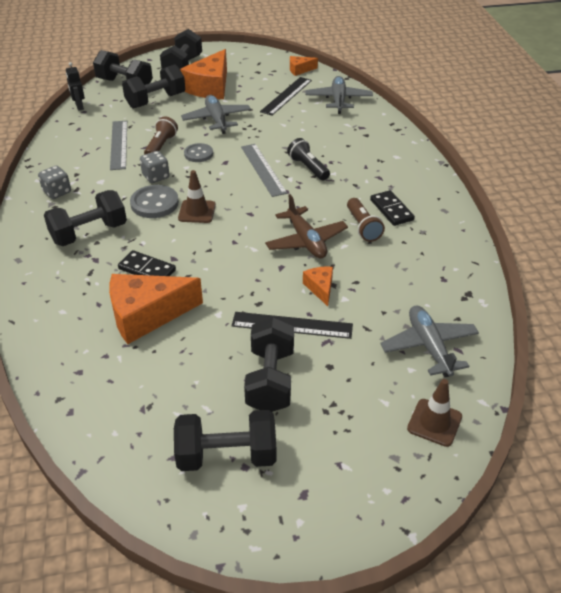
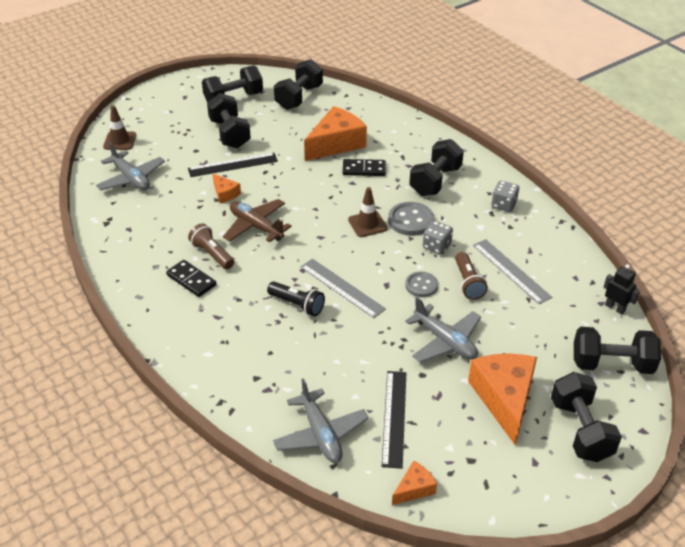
camera: 155 degrees right, 0 degrees up
(156, 101) = (543, 348): black dumbbell -> black dumbbell (299, 97)

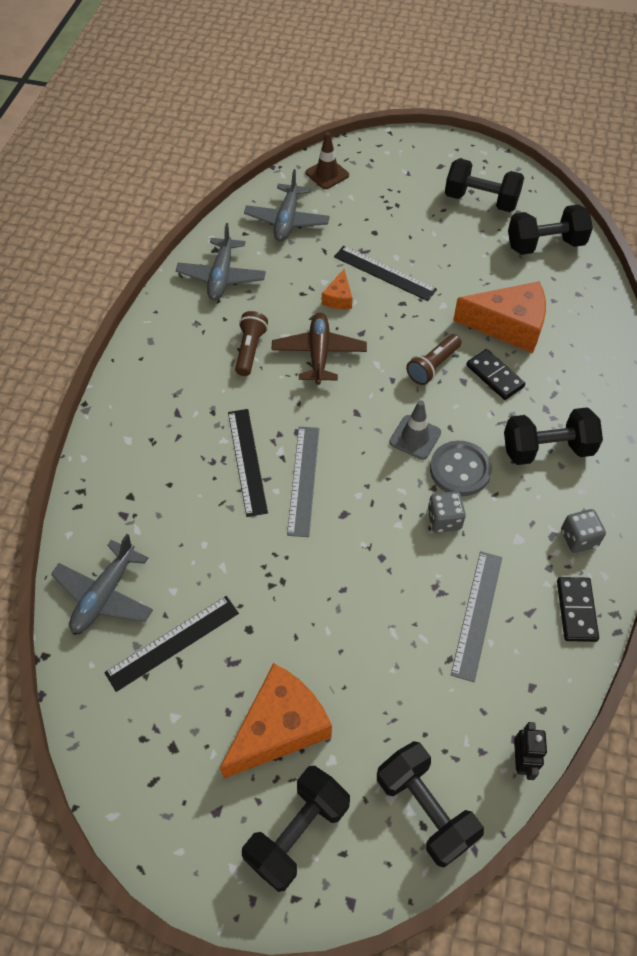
camera: 50 degrees right, 15 degrees up
(191, 280) = (203, 360): black domino -> black domino (576, 610)
(229, 134) = (426, 237): black dumbbell -> none
(297, 305) = (247, 461): black flashlight -> black ruler
(367, 224) = (415, 437): brown traffic cone -> grey traffic cone
(414, 488) = (99, 719): orange cheese -> none
(421, 285) = (372, 545): grey button -> none
(445, 341) = (312, 620): grey plane -> grey plane (221, 276)
(468, 283) = (417, 585): brown flashlight -> brown flashlight (433, 366)

